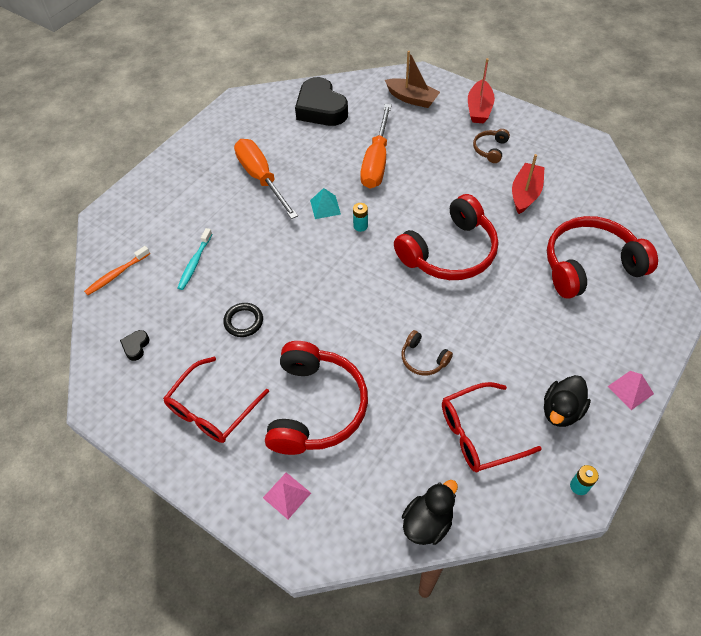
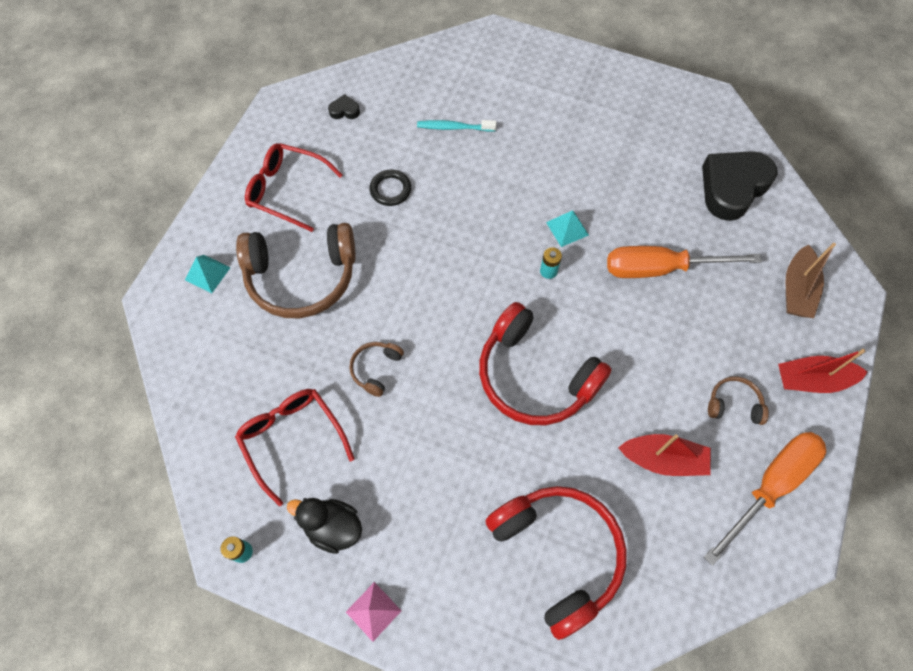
camera: 75 degrees right, 10 degrees up
(117, 274) = (424, 69): orange toothbrush -> none
(261, 178) = (591, 155): orange screwdriver -> orange screwdriver (770, 486)
(287, 495) = (207, 273): pink pyramid -> turquoise pyramid
(316, 407) = (302, 277): red headphones -> brown headphones
(427, 522) = (190, 401): black duck -> none

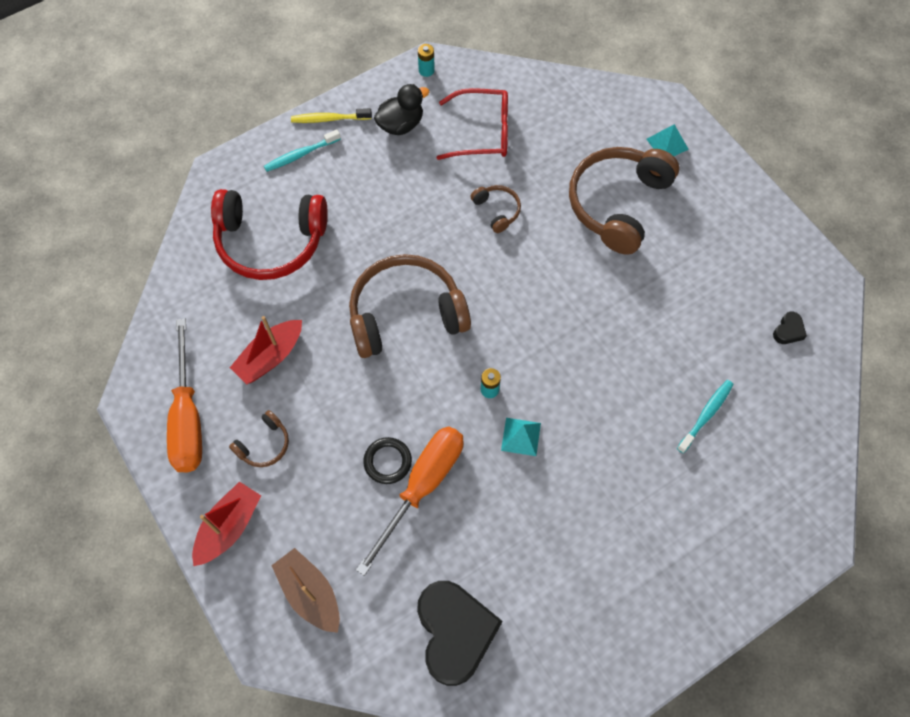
camera: 125 degrees right, 0 degrees up
(288, 190) = (717, 237): red glasses -> none
(373, 611) = (329, 119): pink pyramid -> yellow toothbrush
(390, 190) = (665, 316): black ring -> black ring (387, 461)
(439, 606) = (301, 154): none -> turquoise toothbrush
(534, 376) = (406, 314): red headphones -> brown headphones

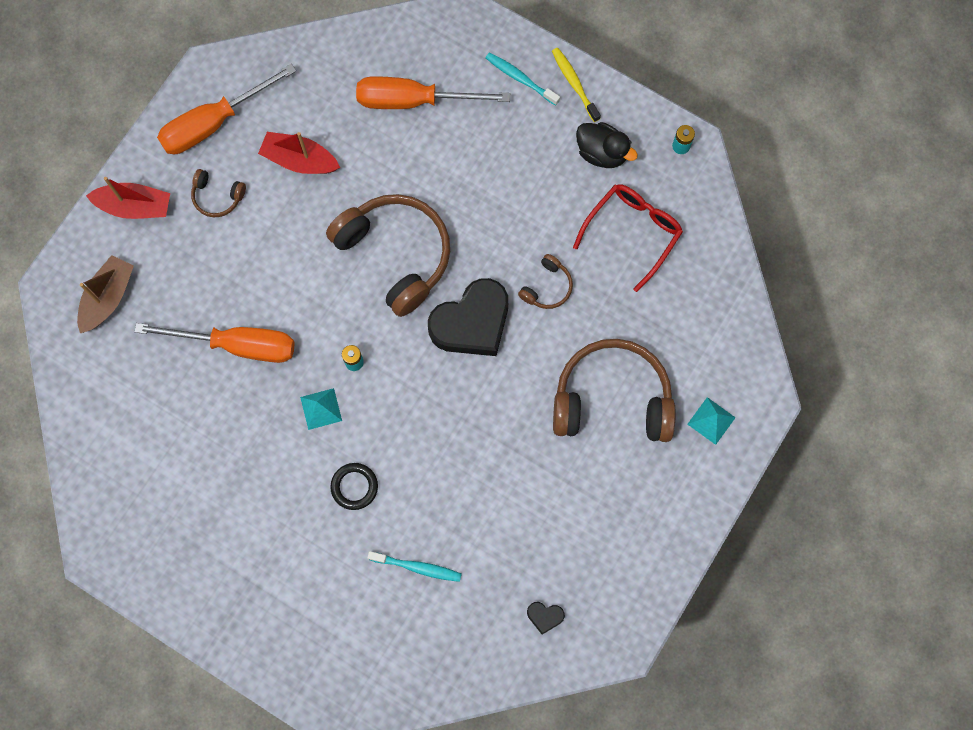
camera: 65 degrees right, 10 degrees up
(270, 241) = (414, 100): red headphones -> orange screwdriver
(387, 461) = (247, 305): black ring -> black ring (354, 487)
(455, 632) = (124, 428): black heart -> black heart (472, 323)
(482, 132) = (632, 233): red glasses -> red glasses turned 120 degrees counterclockwise

